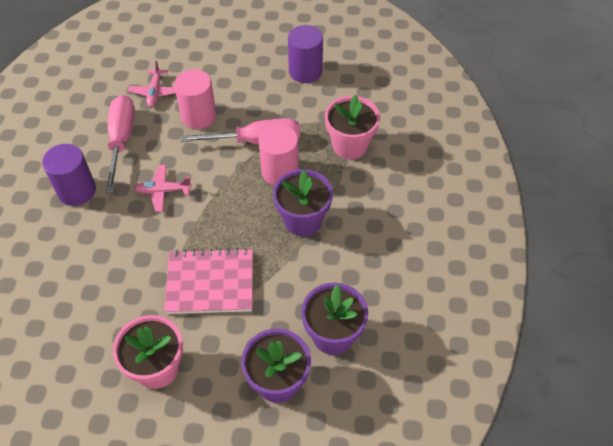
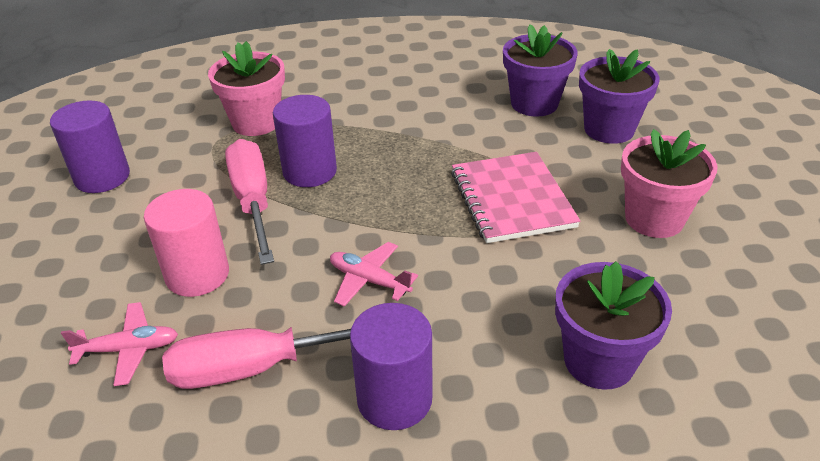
camera: 100 degrees left, 15 degrees down
(163, 191) = (369, 280): pink plane -> pink plane turned 135 degrees clockwise
(280, 172) = (309, 171): pink cylinder -> purple cylinder
(303, 220) = (388, 142): purple flower pot -> purple flower pot (599, 361)

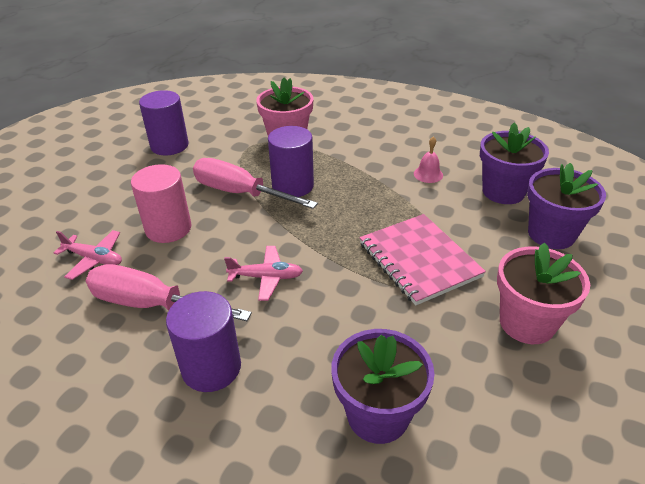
camera: 30 degrees right, 0 degrees up
(253, 201) = (240, 193): pink screwdriver -> pink screwdriver turned 75 degrees counterclockwise
(369, 280) = (266, 277): pink plane -> pink plane turned 120 degrees clockwise
(447, 110) = (428, 174): none -> pink bell
(512, 199) = (419, 260): pink notebook -> pink notebook turned 45 degrees counterclockwise

